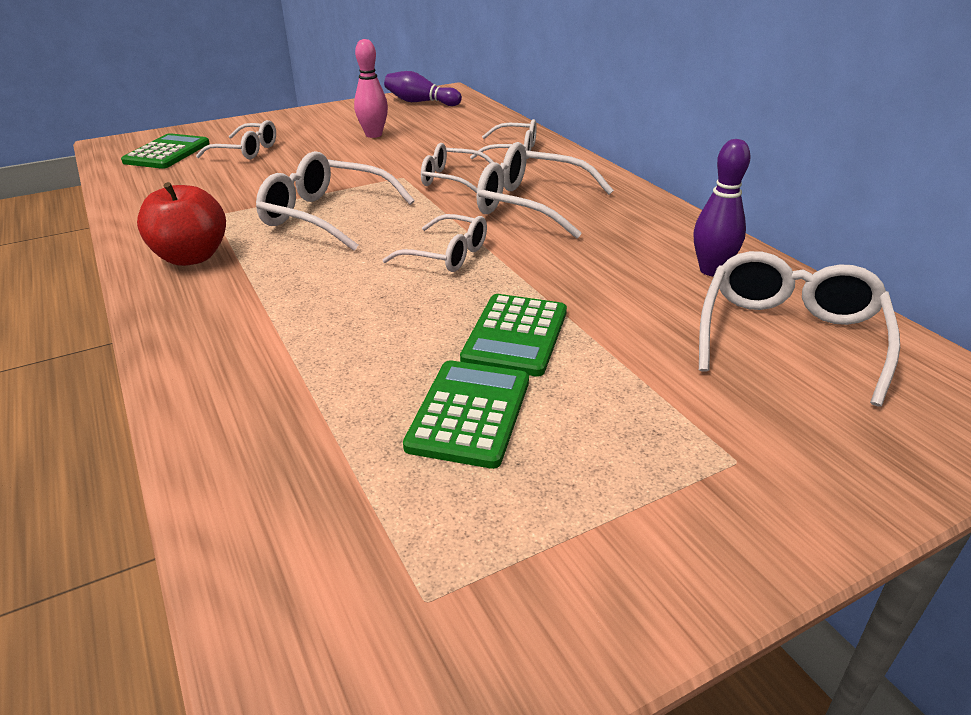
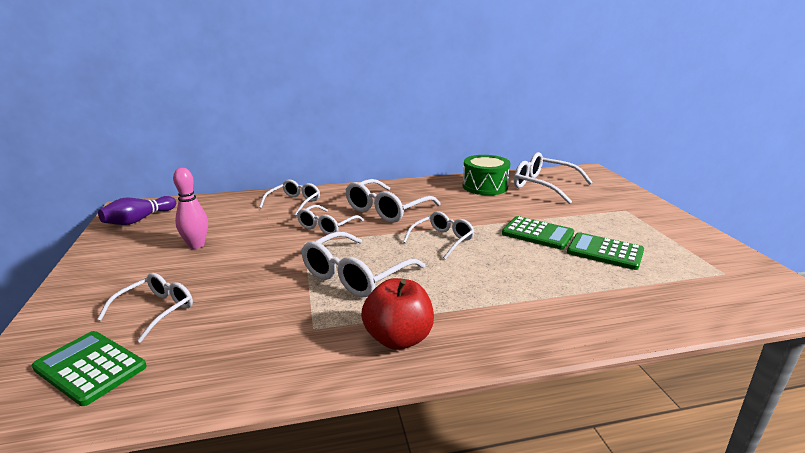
camera: 75 degrees left, 10 degrees down
(711, 270) = (485, 186): purple bowling pin -> green drum

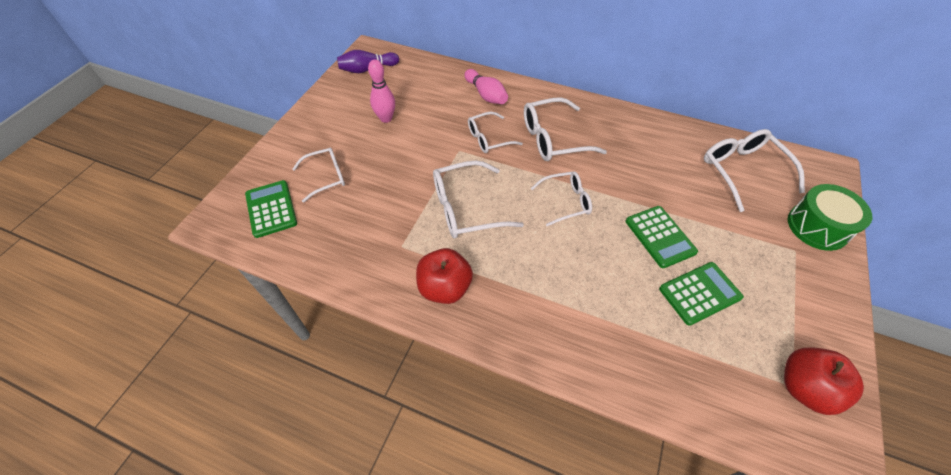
camera: 35 degrees right, 30 degrees up
(294, 203) = (486, 95): white glasses -> pink bowling pin
(485, 186) = (677, 145): green drum -> green drum (817, 227)
(605, 252) = (700, 293): green calculator -> green calculator turned 90 degrees clockwise
(731, 271) = (804, 388): none -> red apple

